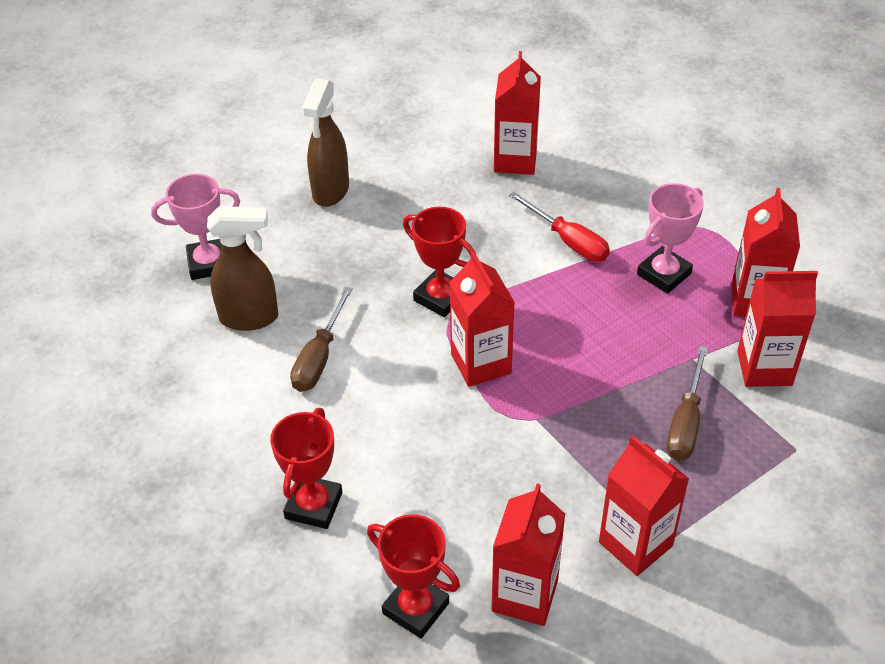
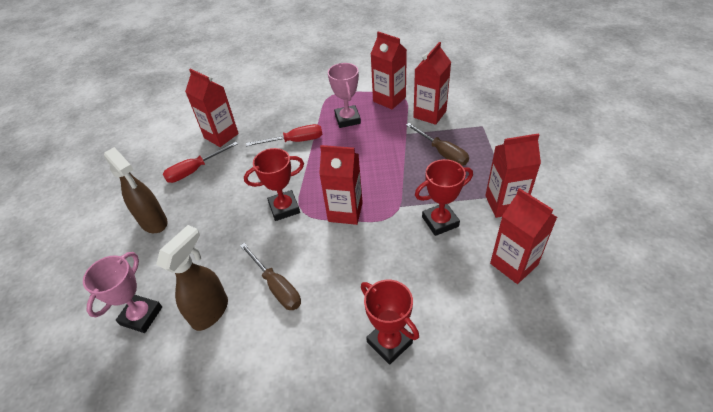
camera: 55 degrees left, 0 degrees up
(415, 608) = (497, 321): red trophy -> red trophy (440, 221)
(435, 174) = (195, 170): none -> red screwdriver

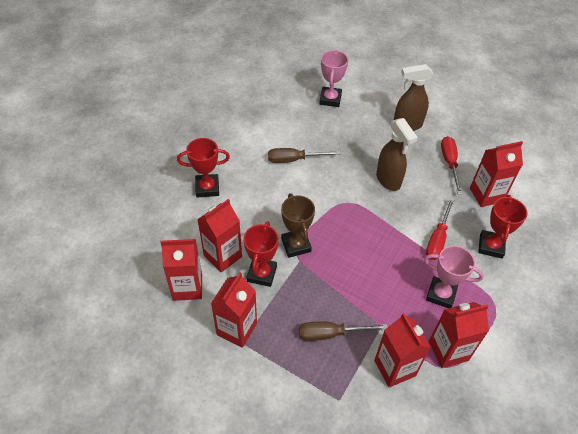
camera: 120 degrees right, 5 degrees up
(141, 316) = (330, 99): pink trophy -> pink trophy turned 45 degrees clockwise
(211, 311) = (305, 126): brown spray bottle -> brown spray bottle (388, 180)
(284, 208) = (360, 194): red trophy -> red trophy (491, 246)
(345, 212) = (324, 225): red carton -> red carton (223, 256)
(386, 218) = (296, 245): none -> brown trophy

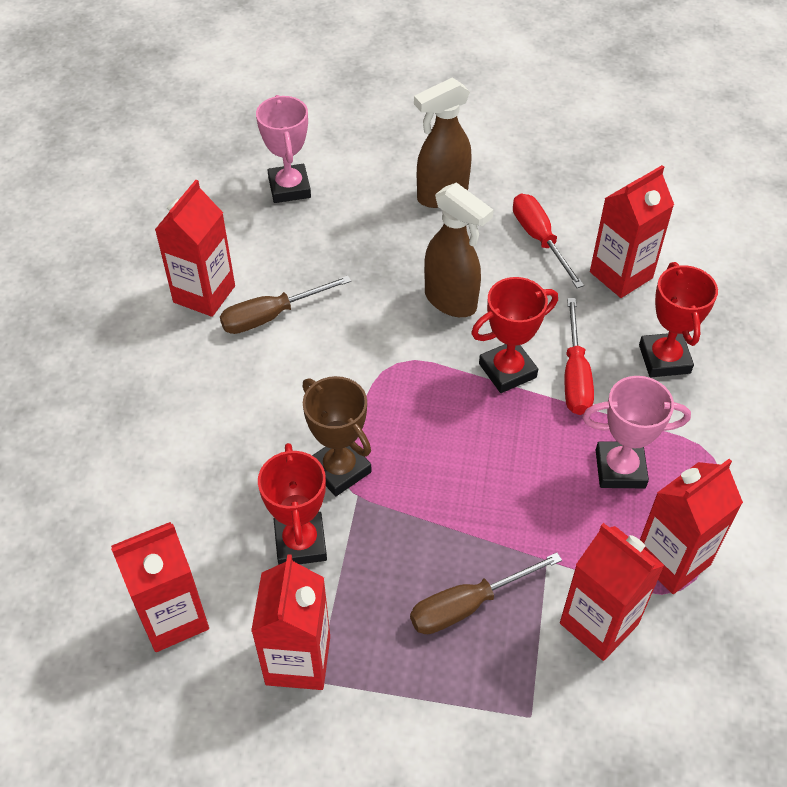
camera: 20 degrees left, 0 degrees up
(207, 188) = (131, 419): red trophy -> red trophy (507, 370)
(223, 256) = (215, 536): red carton -> red carton (204, 294)

